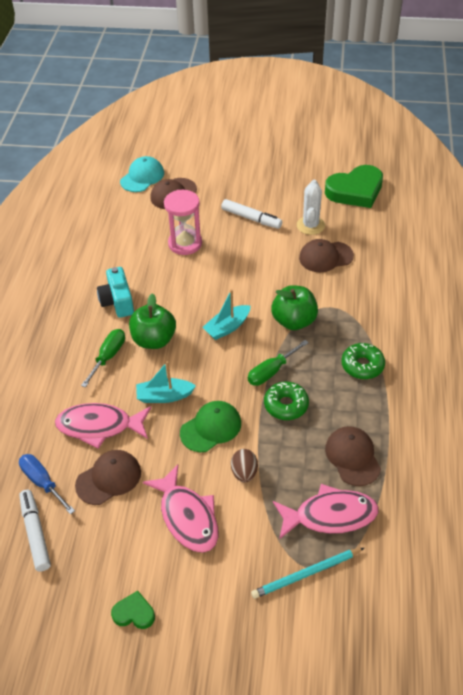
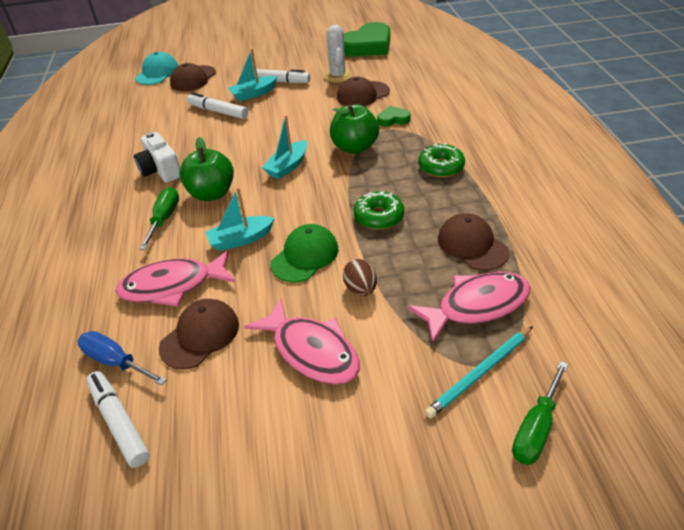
camera: 15 degrees left, 5 degrees down
(117, 302) = (161, 170): turquoise camera -> white camera
(134, 613) = (282, 483): green heart -> green heart (393, 119)
(185, 243) = (218, 111): pink hourglass -> white marker
(223, 229) = (253, 94): none -> turquoise boat
(271, 371) = (350, 192): green screwdriver -> green screwdriver (536, 428)

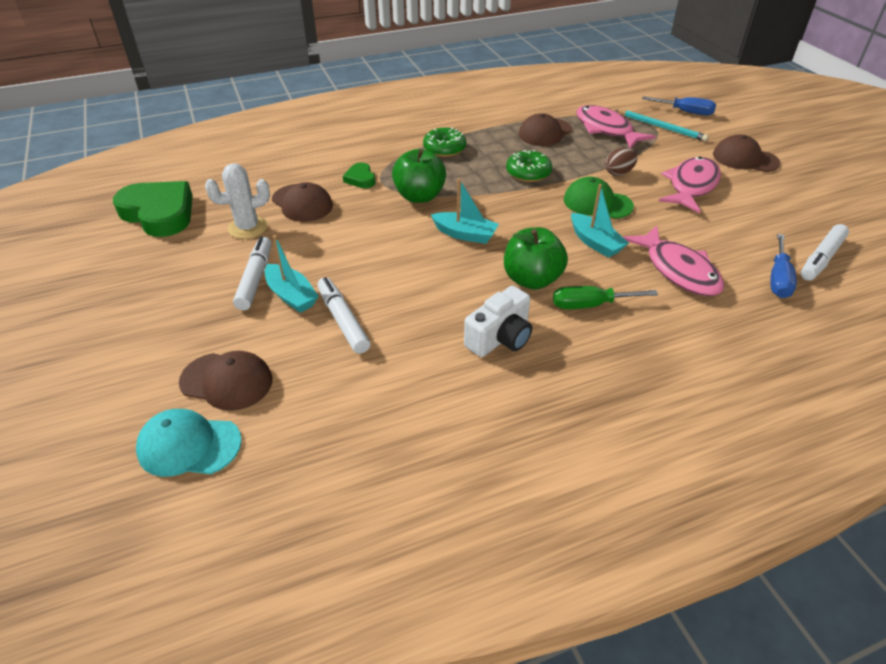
camera: 105 degrees left, 0 degrees up
(200, 335) = (718, 239): brown cap -> brown cap (745, 159)
(218, 111) = (343, 320): white marker -> white marker turned 135 degrees clockwise
(536, 428) = (685, 112): green screwdriver -> blue screwdriver

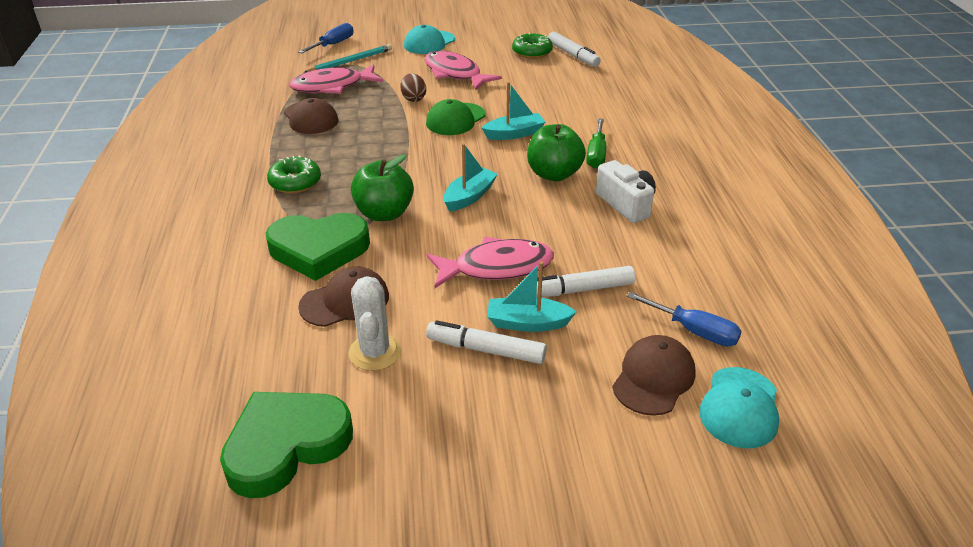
camera: 75 degrees left, 5 degrees down
(291, 295) = (527, 323): turquoise boat -> turquoise boat turned 150 degrees counterclockwise
(360, 179) = (319, 250): green heart -> green heart, size x2.13
(528, 173) = (382, 142): green donut -> green donut (532, 52)
(678, 270) = (566, 108): pink fish -> pink fish (496, 267)
(745, 159) = (429, 43): brown cap -> turquoise cap
(778, 279) = (590, 76): blue screwdriver -> blue screwdriver (694, 331)

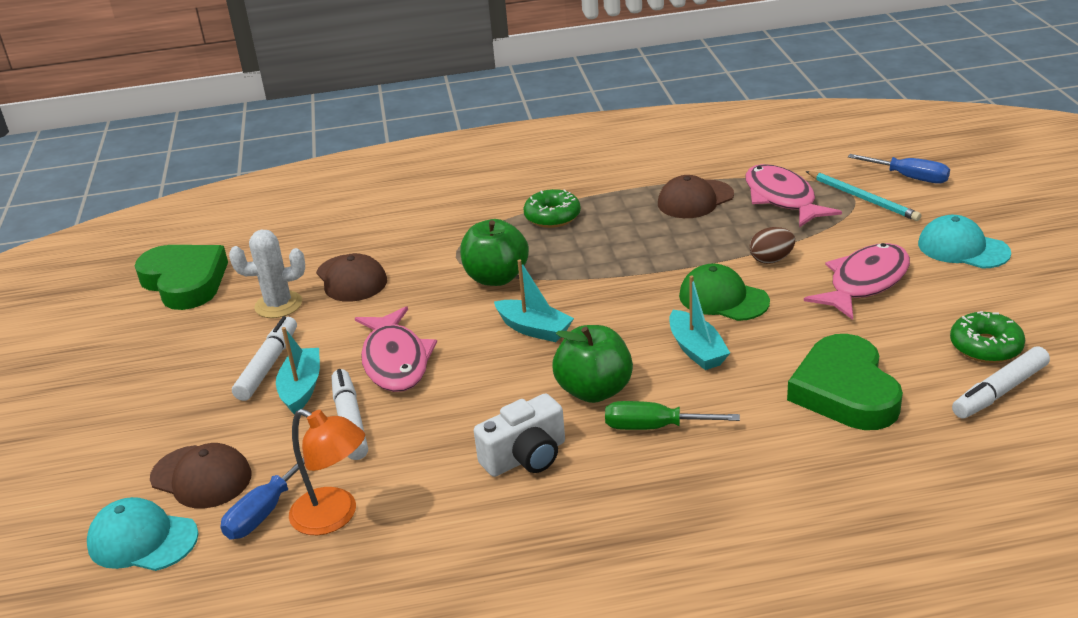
camera: 90 degrees right, 5 degrees down
(319, 250) = (432, 251): green heart -> green heart (845, 391)
(696, 292) = (335, 516): none -> orange lamp

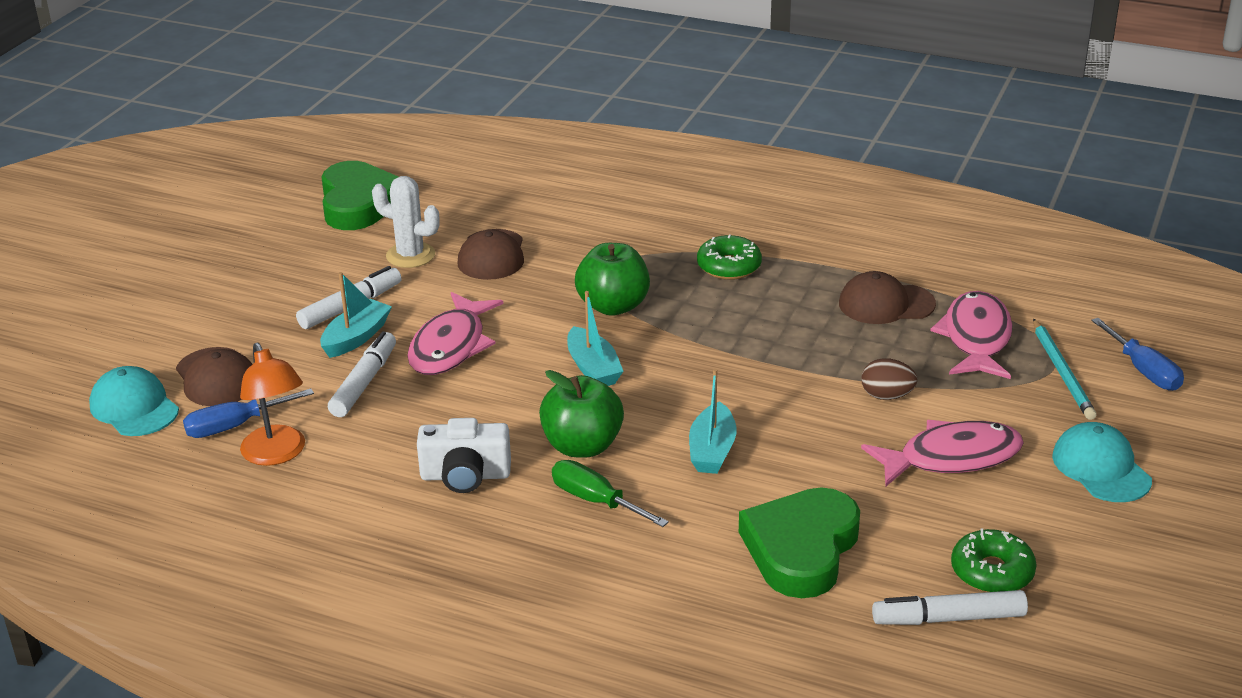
camera: 30 degrees right, 0 degrees up
(723, 298) = (794, 414): green cap -> none

